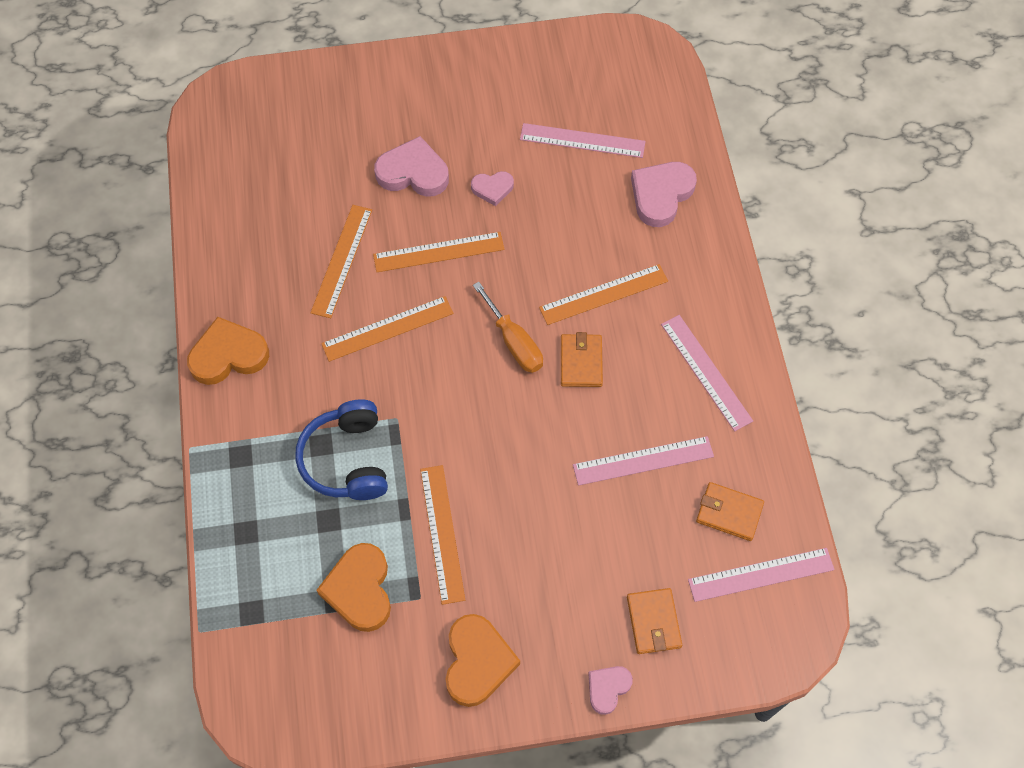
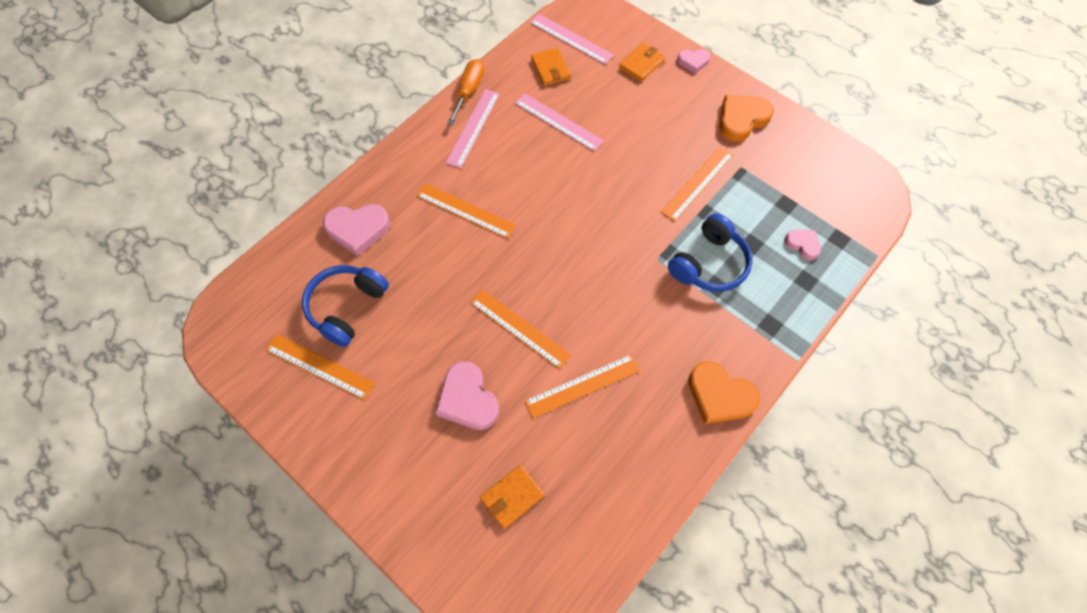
camera: 130 degrees left, 0 degrees up
(360, 589) = (768, 197): orange heart -> none
(387, 328) = (604, 313): orange ruler -> orange ruler (319, 366)
(492, 189) = (437, 334): pink heart -> pink heart (802, 244)
(514, 342) = (545, 234): orange screwdriver -> orange screwdriver (469, 91)
(581, 362) = (525, 190): orange wallet -> orange wallet (512, 497)
(582, 141) = (347, 307): pink ruler -> blue headphones

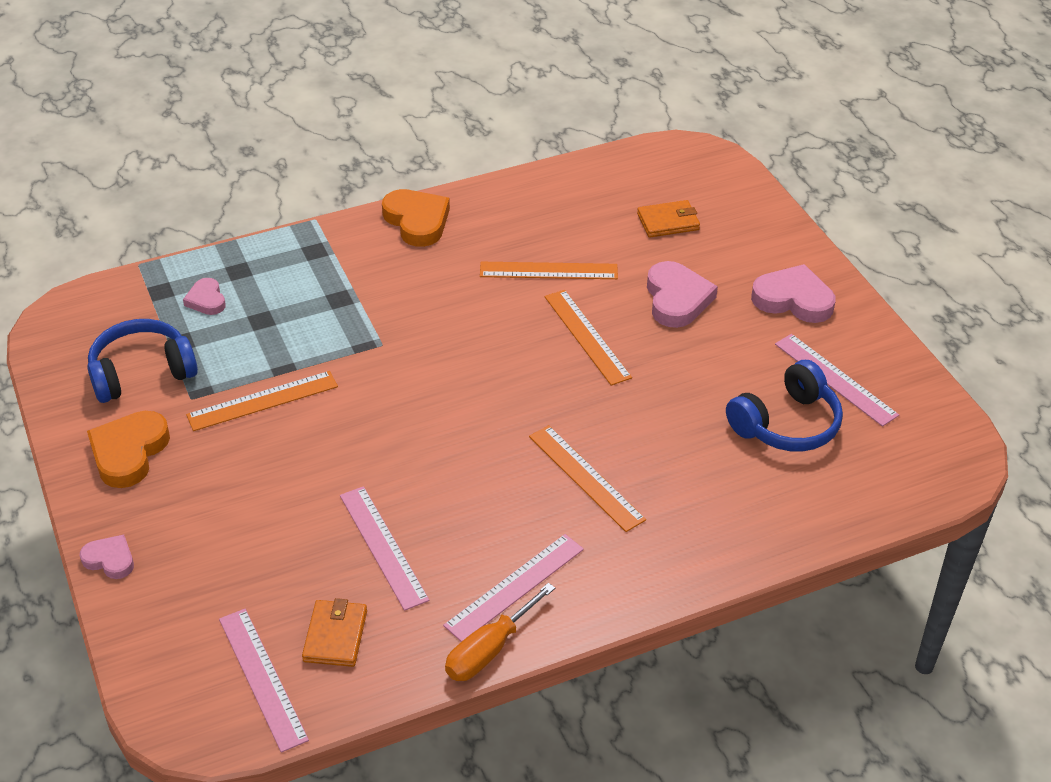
camera: 155 degrees left, 20 degrees down
(319, 366) = (835, 379): orange ruler -> pink ruler
(358, 229) = (745, 507): pink heart -> pink heart (793, 299)
(641, 64) = (190, 586): orange wallet -> none
(709, 264) = (328, 319): blue headphones -> blue headphones (142, 372)
(742, 119) = (129, 452): orange heart -> orange heart turned 120 degrees clockwise

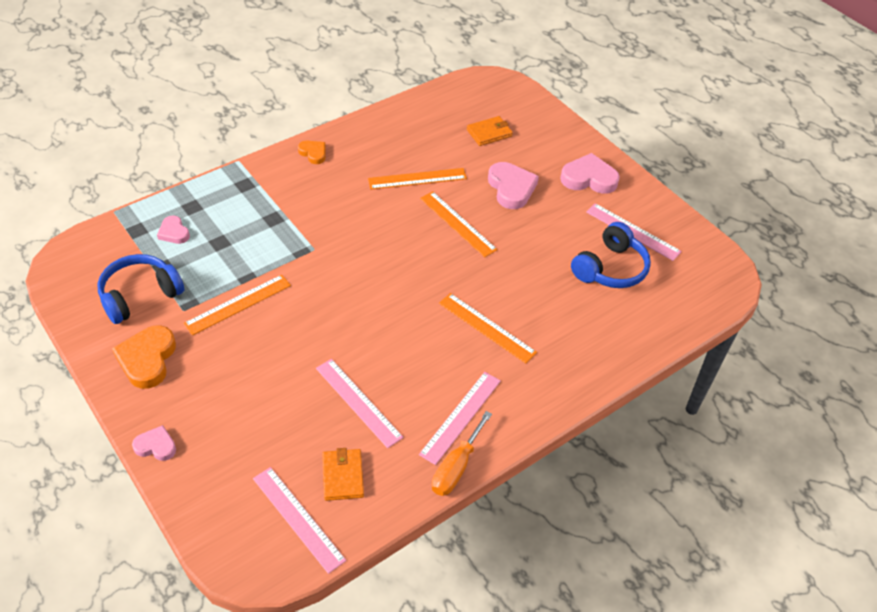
camera: 15 degrees left, 5 degrees up
(417, 221) = (313, 153): orange heart -> orange heart, size x0.57

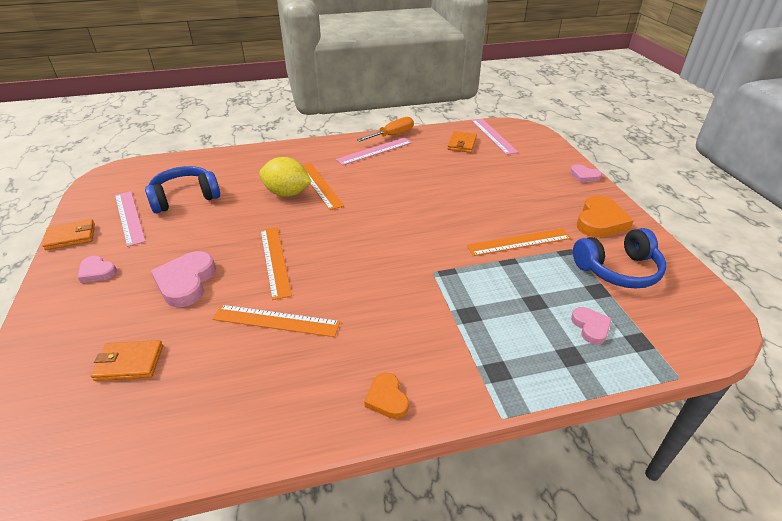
camera: 155 degrees left, 10 degrees down
(358, 402) = (438, 169): pink ruler -> none
(512, 304) = (287, 193): none -> yellow lemon
(589, 178) = (97, 272): pink heart -> pink heart, size x0.57
(653, 200) = (71, 237): none -> orange wallet

